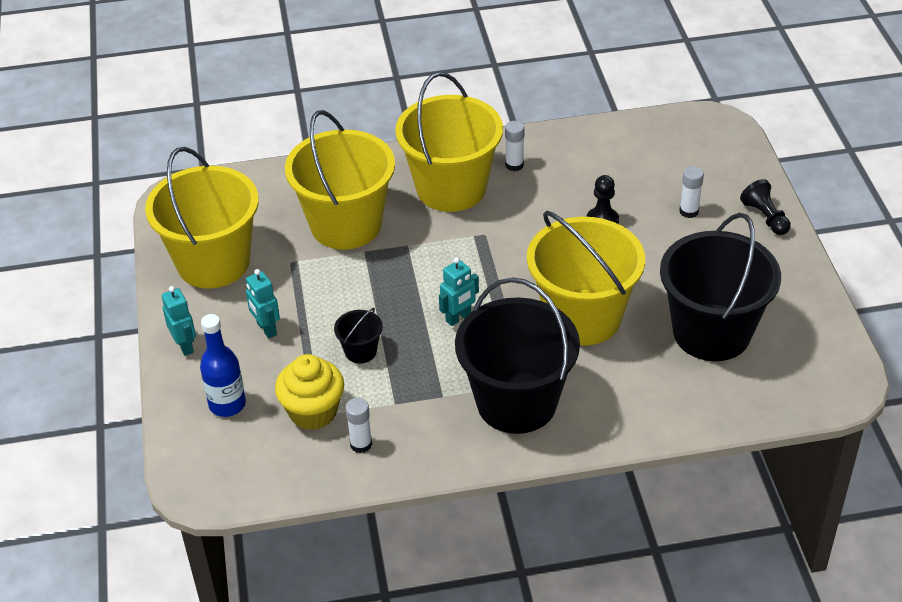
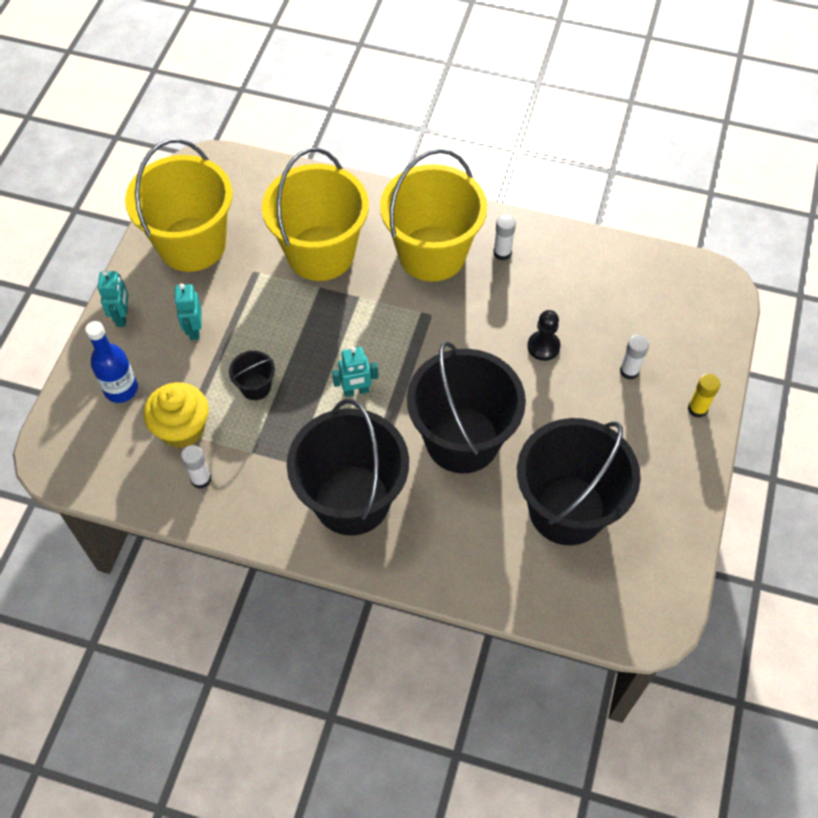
camera: 25 degrees right, 15 degrees up
(582, 317) = (462, 440): yellow bucket -> black bucket
(765, 217) = (697, 409): black pawn -> yellow glue stick

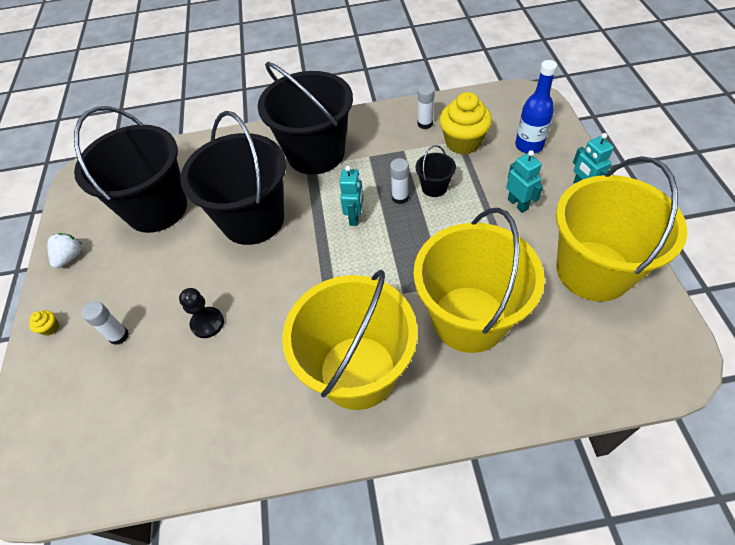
camera: 160 degrees right, 5 degrees down
(356, 391) = (355, 217): turquoise robot -> turquoise robot turned 135 degrees clockwise
(502, 253) = (283, 409): white glue stick -> white glue stick (400, 197)
(676, 487) = (70, 257): none -> white strawberry
(697, 409) = (50, 328): yellow glue stick -> yellow cupcake

